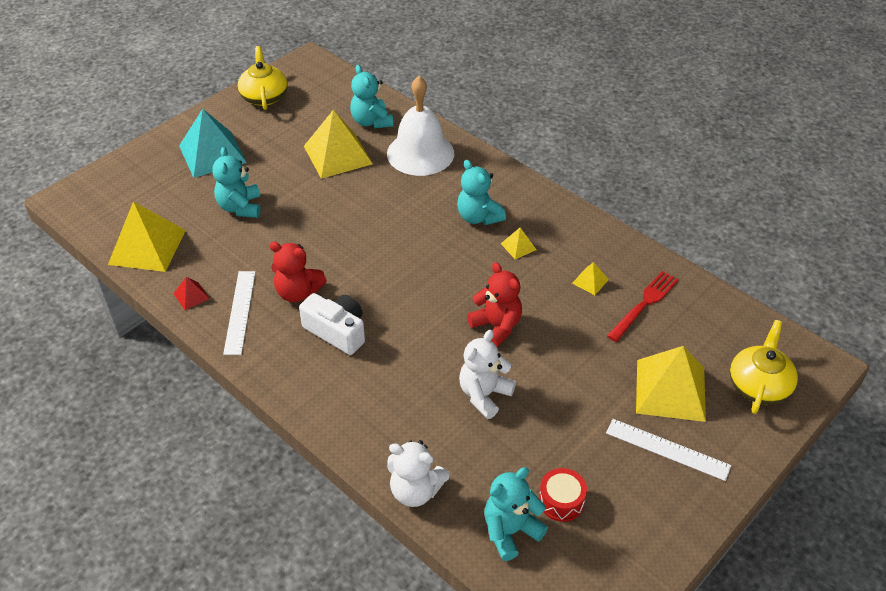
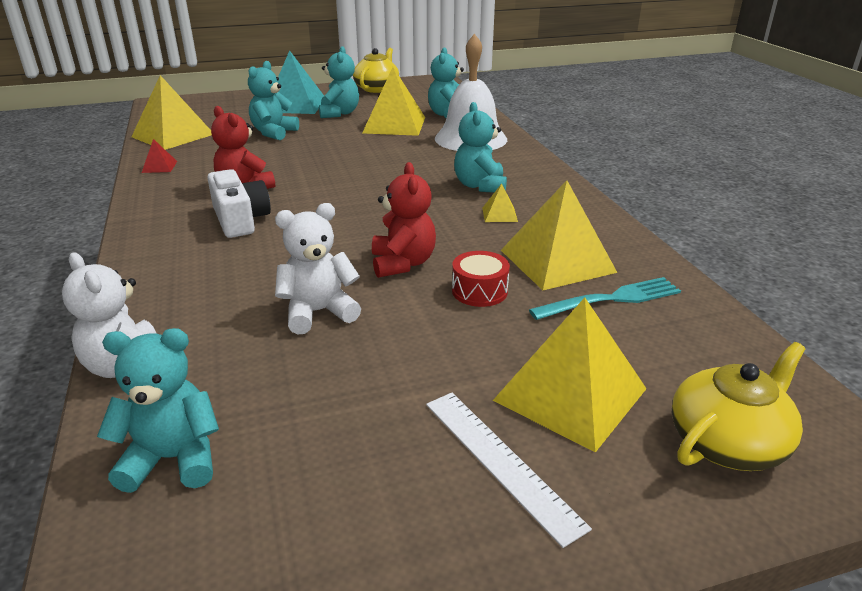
camera: 30 degrees right, 15 degrees down
(240, 312) = (180, 185): white ruler -> none
(270, 154) = (339, 113): none -> turquoise teddy bear
(561, 501) = (279, 455): red drum -> red drum (479, 291)
(590, 281) = (557, 261): yellow pyramid -> yellow pyramid, size x2.28
(644, 304) = (611, 299): red fork -> turquoise fork

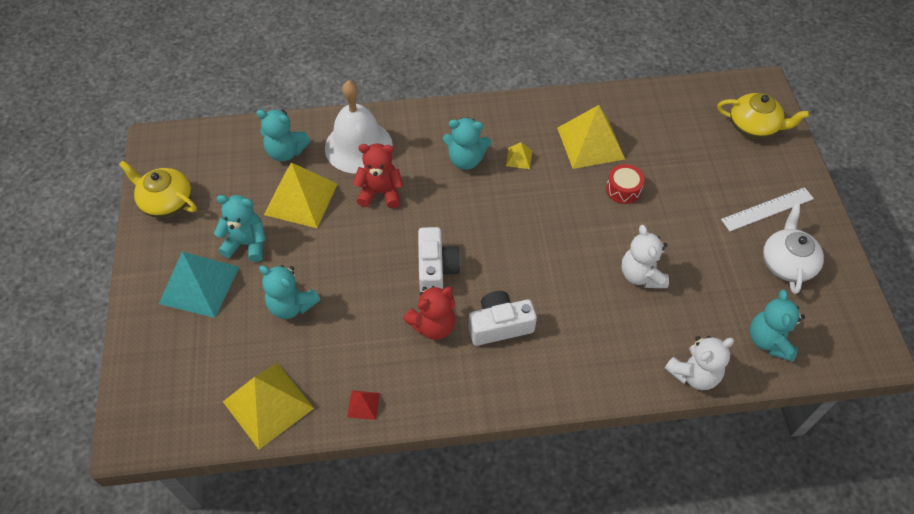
camera: 80 degrees left, 25 degrees up
(318, 183) = (436, 269): none -> white camera
(361, 490) = (786, 263): none -> white teapot
(403, 263) = (584, 224): red teddy bear -> red teddy bear (380, 192)
(570, 394) = (721, 172): yellow pyramid -> none
(611, 299) = (637, 131): turquoise fork -> none
(728, 442) = (753, 126): yellow teapot -> yellow teapot turned 135 degrees clockwise

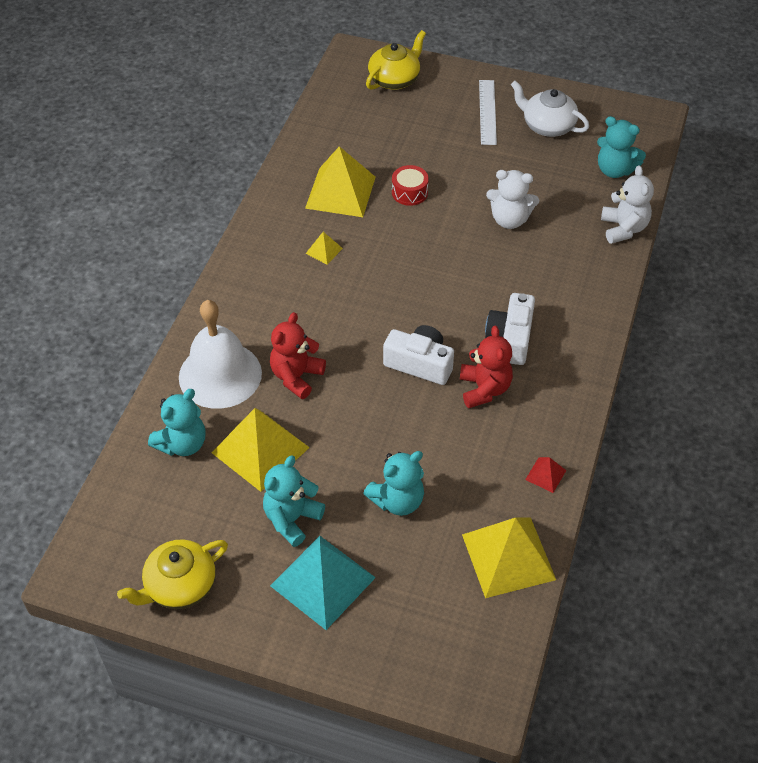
camera: 65 degrees left, 5 degrees down
(466, 159) = (298, 292): turquoise teddy bear -> none

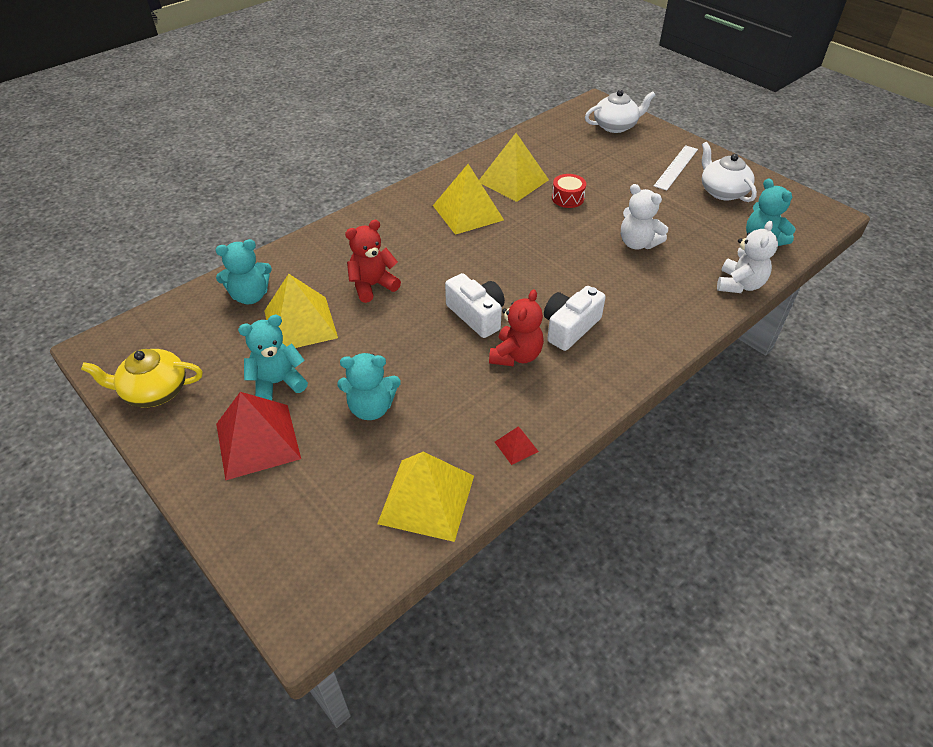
camera: 30 degrees right, 5 degrees down
(220, 375) = (319, 262): white bell -> none
(323, 581) = (257, 441): turquoise pyramid -> red pyramid
(324, 251) = (467, 212): yellow pyramid -> yellow pyramid, size x2.28
(394, 79) = (615, 126): yellow teapot -> white teapot

